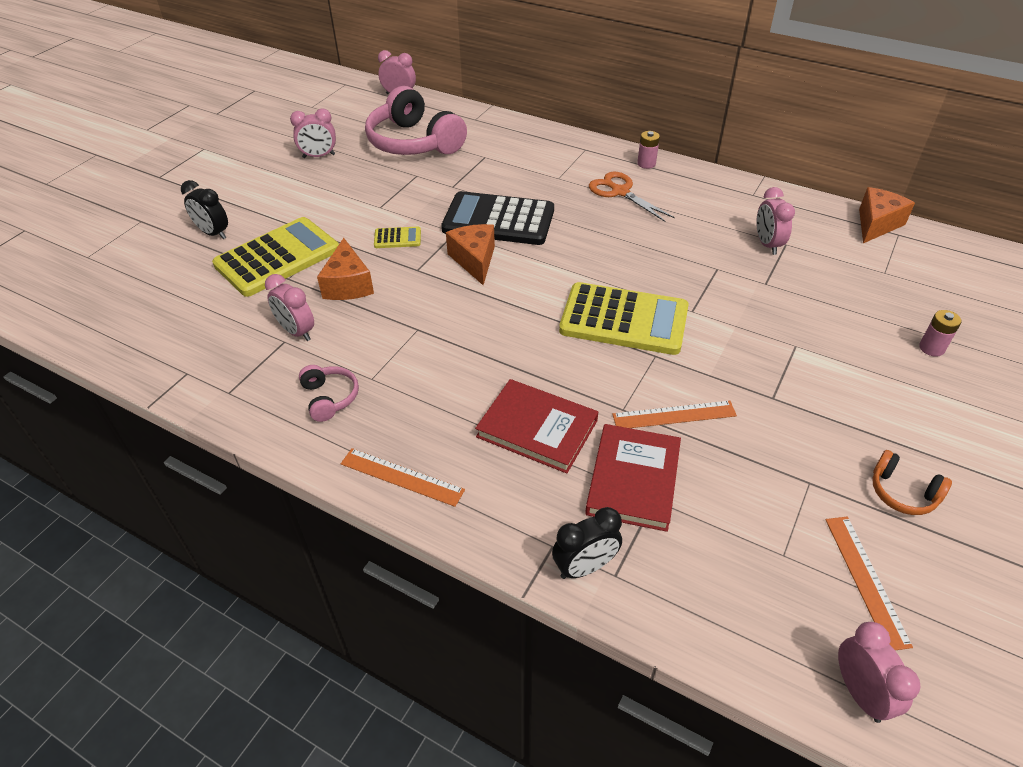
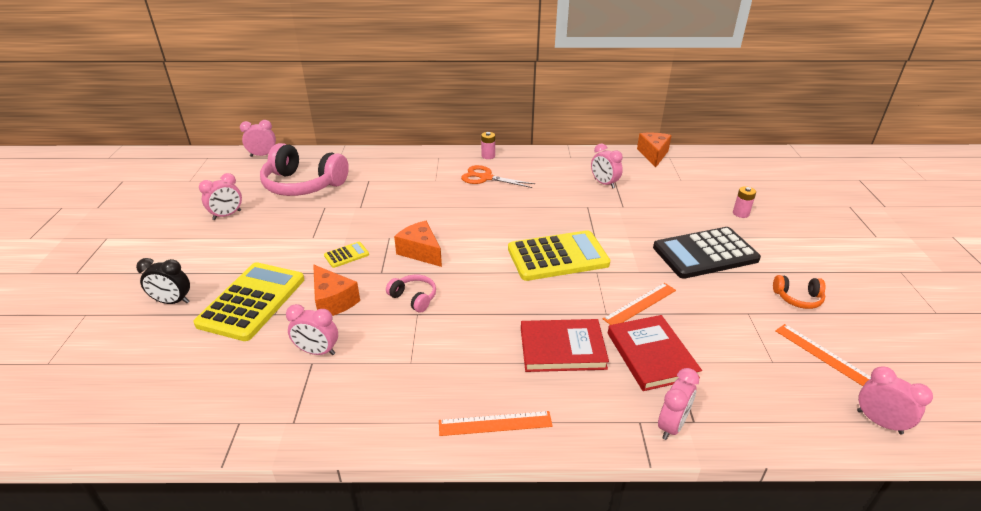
camera: 30 degrees left, 10 degrees down
(329, 398) = (388, 390): pink headphones -> pink headphones (414, 298)
(498, 220) = (415, 220): black calculator -> black calculator (705, 254)
(585, 567) = (671, 425): black clock -> pink clock

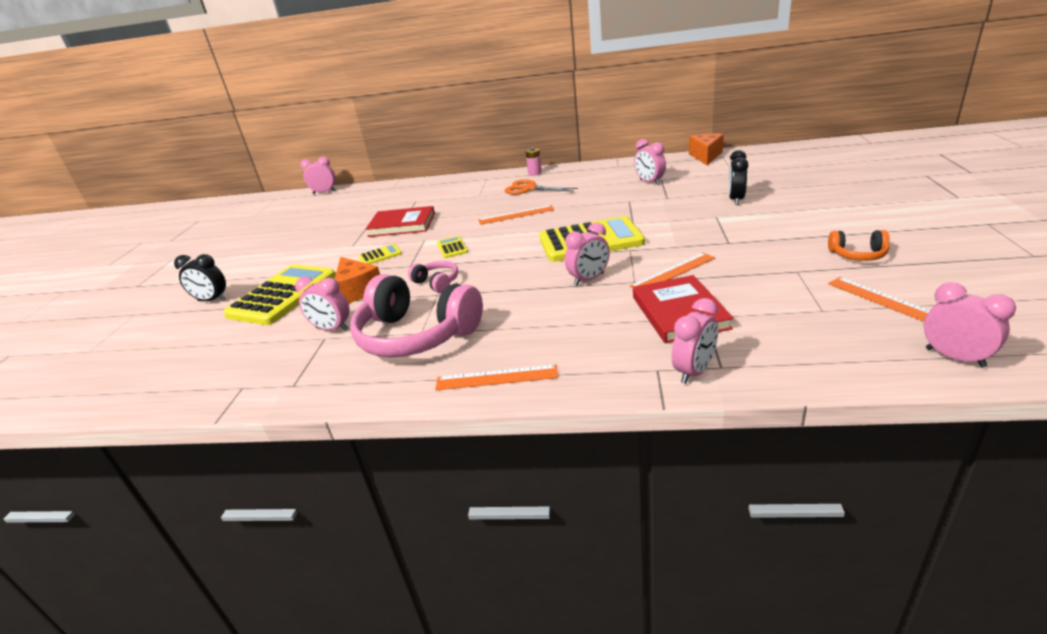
camera: 10 degrees right, 5 degrees down
(227, 215) = (280, 236): pink clock -> pink clock (589, 279)
(303, 185) = (354, 209): pink headphones -> pink headphones (416, 335)
(420, 252) = (452, 248): orange cheese -> yellow calculator
(478, 213) = (516, 215): none -> orange ruler
(562, 348) = (581, 312): red book -> red book (402, 225)
(687, 217) = (736, 200): none -> black clock
(705, 254) = (752, 226): black calculator -> none
(740, 213) = (797, 192): pink battery -> none

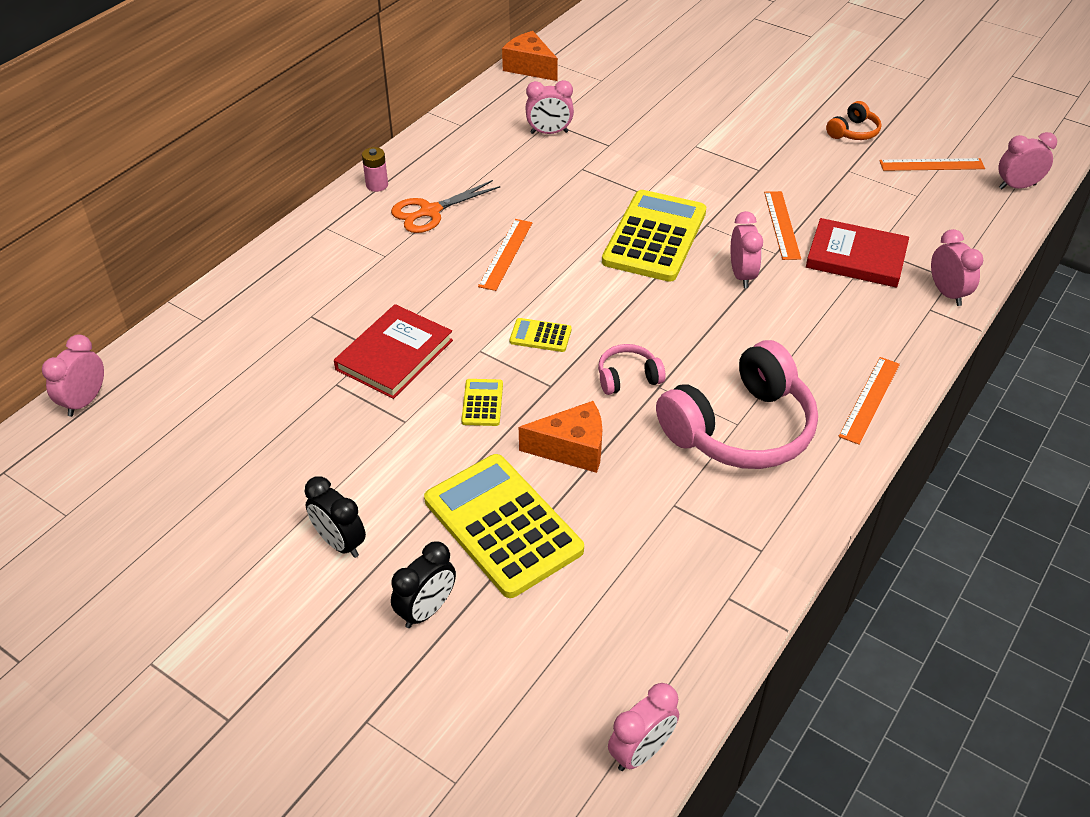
camera: 65 degrees left, 15 degrees up
(332, 329) = (658, 493): pink clock -> pink clock (641, 751)
(736, 200) = (673, 116): black clock -> black clock (340, 543)

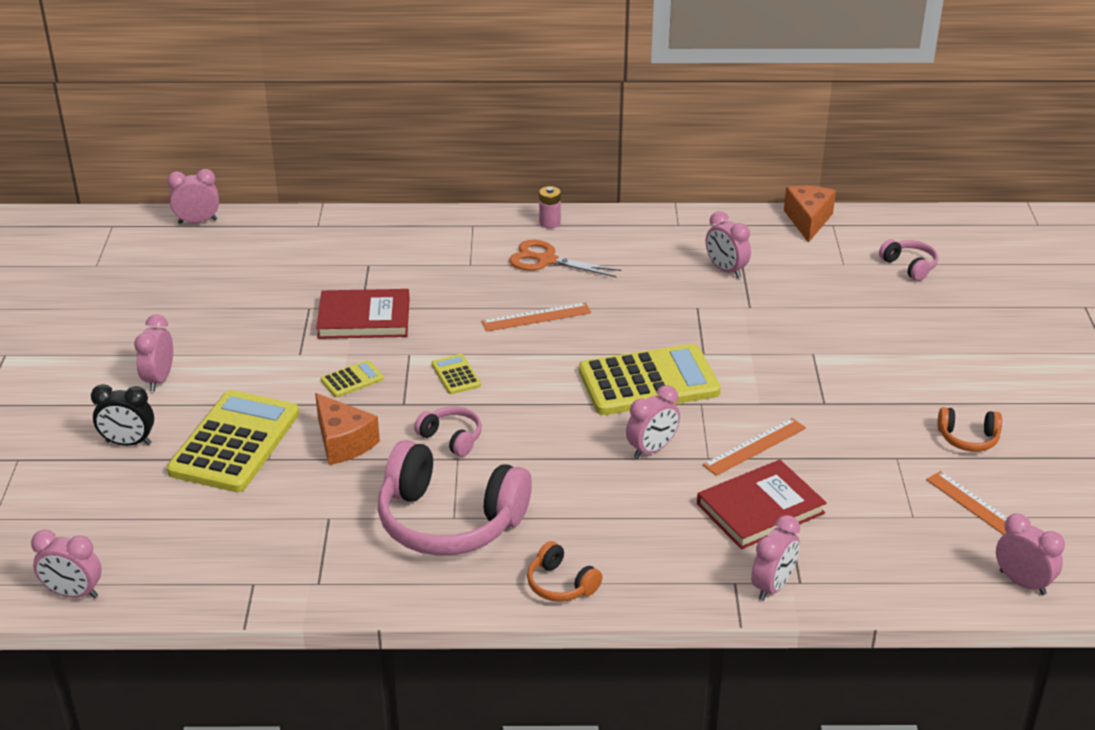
camera: 55 degrees right, 10 degrees down
(340, 543) = (159, 379): black clock -> pink clock
(635, 56) = (909, 266): none -> pink headphones
(856, 257) = (760, 508): red book -> red book turned 75 degrees clockwise
(869, 399) = (561, 584): orange ruler -> orange headphones

